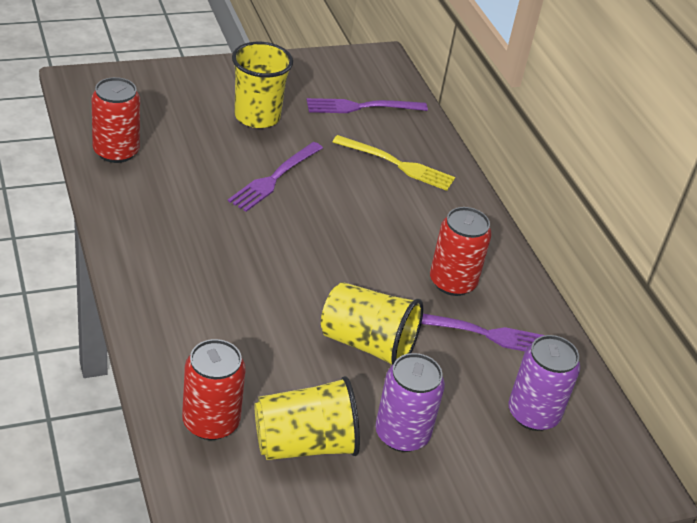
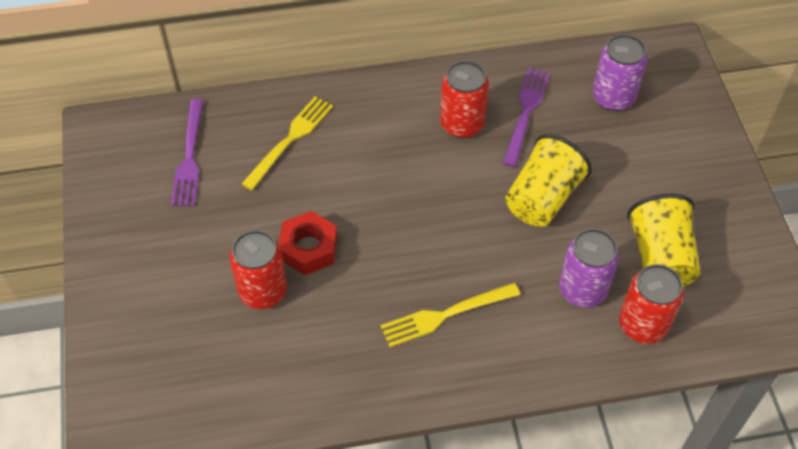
camera: 75 degrees left, 15 degrees up
(116, 151) = (253, 398): red can -> red can (263, 291)
(209, 267) = (445, 315): none -> yellow fork
(257, 116) = (198, 255): yellow cup -> none
(274, 178) = (308, 248): purple fork -> red nut
(402, 434) = (642, 188): purple can -> purple can (582, 289)

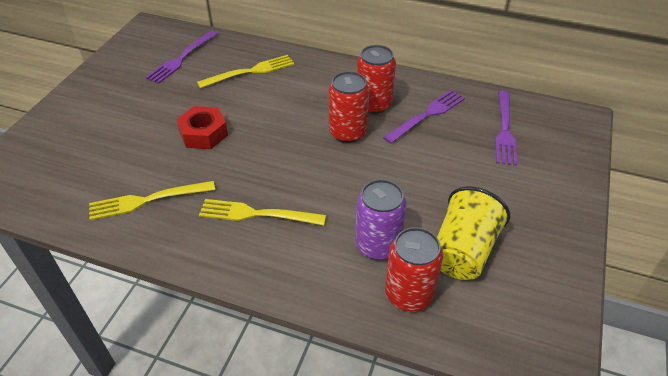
camera: 30 degrees right, 10 degrees down
(263, 291) = (151, 145): red can -> red can (347, 132)
(320, 358) = (147, 200): none -> yellow fork
(542, 198) = (396, 171): yellow cup -> none
(613, 97) = (505, 130): purple can -> purple fork

